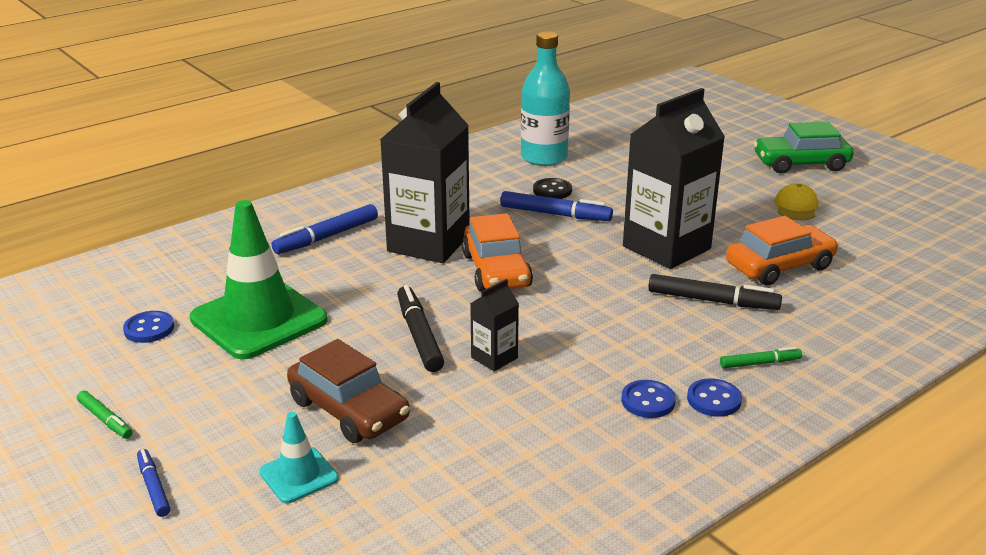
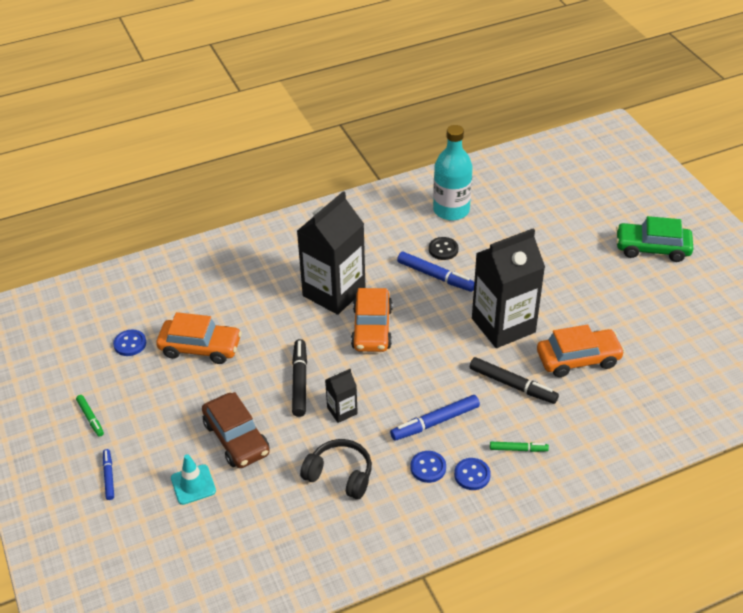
camera: 15 degrees right, 15 degrees up
(259, 319) = (200, 348): green traffic cone -> orange car
(327, 237) = (266, 274): blue marker -> blue marker (435, 422)
(524, 429) = (340, 475): none -> black headphones
(796, 207) = (623, 297): yellow cap -> none

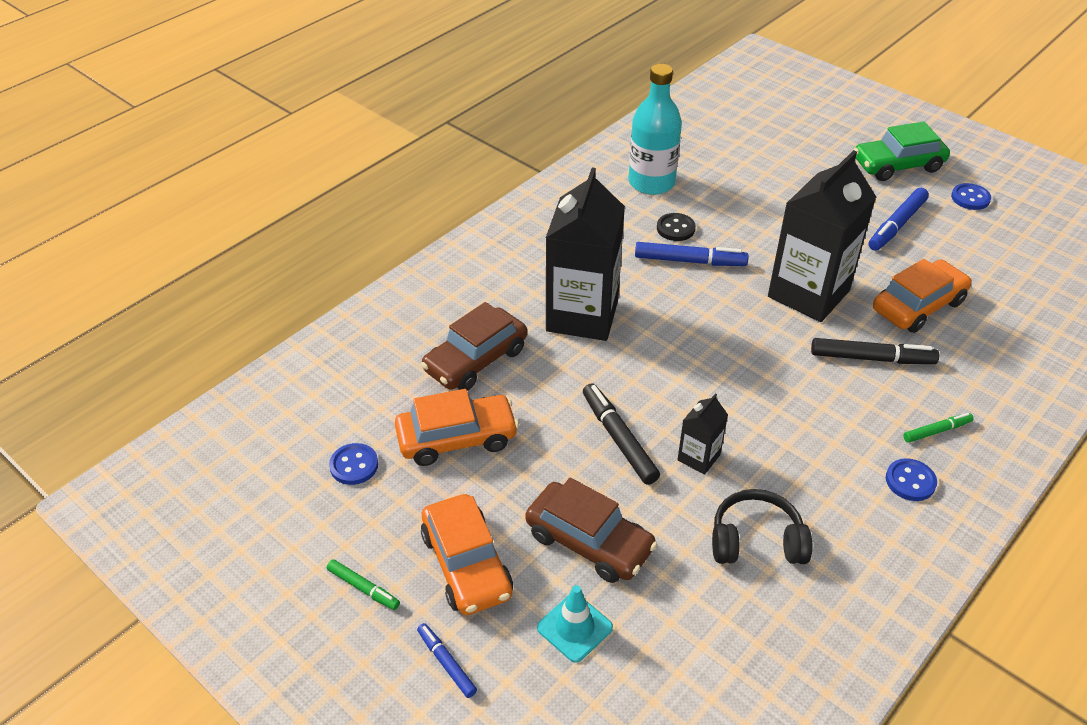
camera: 25 degrees left, 0 degrees up
(245, 301) = (475, 360): none -> brown car
(372, 328) = (660, 344): orange car -> orange car (466, 564)
(428, 467) = (854, 491): blue button -> blue button (970, 198)
(435, 422) = (820, 432): blue marker -> blue marker (897, 225)

